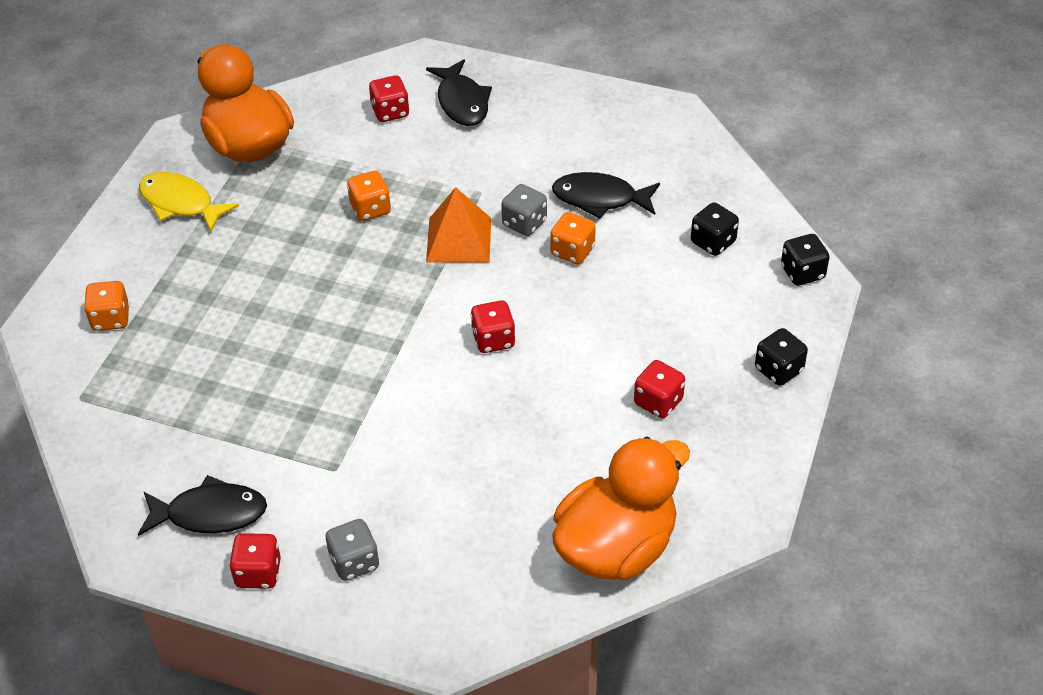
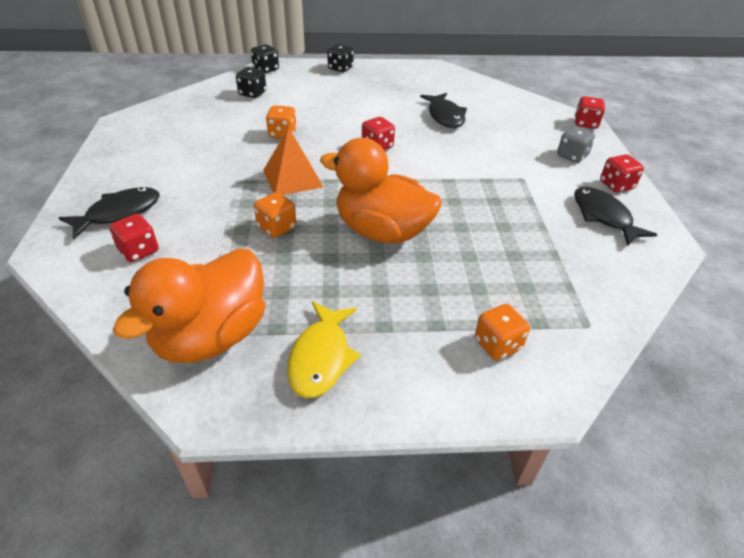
camera: 115 degrees left, 5 degrees down
(524, 223) = (263, 156): grey dice -> none
(600, 199) = (226, 133): black fish -> black fish (445, 116)
(616, 547) = (482, 91): orange duck -> orange duck (382, 231)
(658, 402) = (385, 93): red dice -> red dice (585, 124)

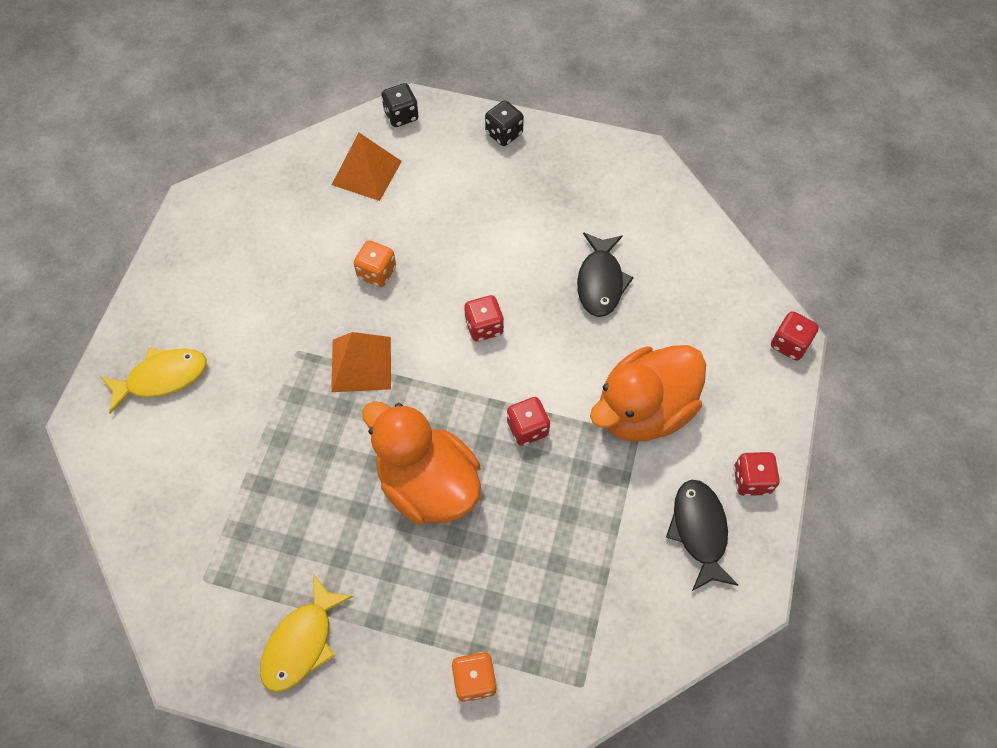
camera: 20 degrees right, 20 degrees up
(119, 213) = (162, 378): black fish -> yellow fish
(139, 251) = (170, 445): red dice -> red dice (527, 428)
(211, 336) = (211, 585): orange duck -> orange duck (643, 410)
(252, 94) = (366, 173): black dice -> orange pyramid
(276, 227) = (317, 446): orange dice -> none
(572, 156) = (727, 408): grey dice -> none

